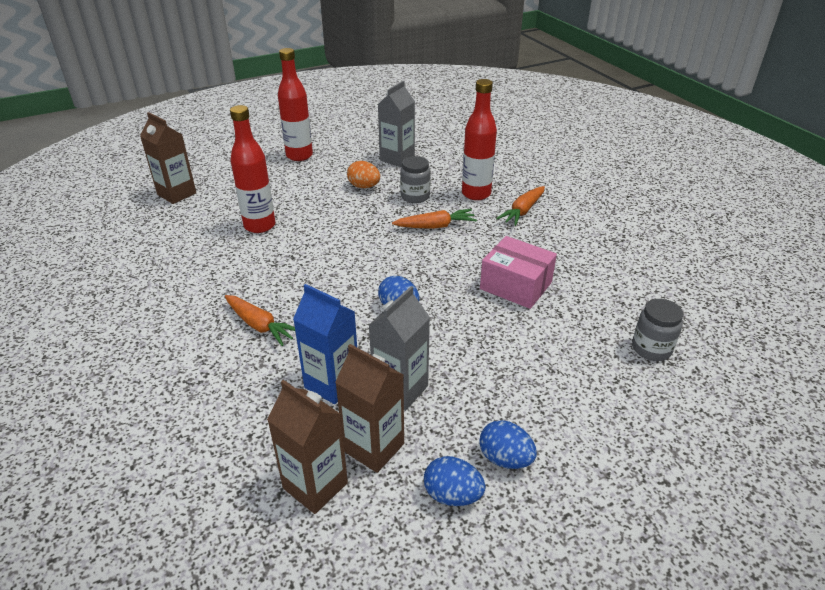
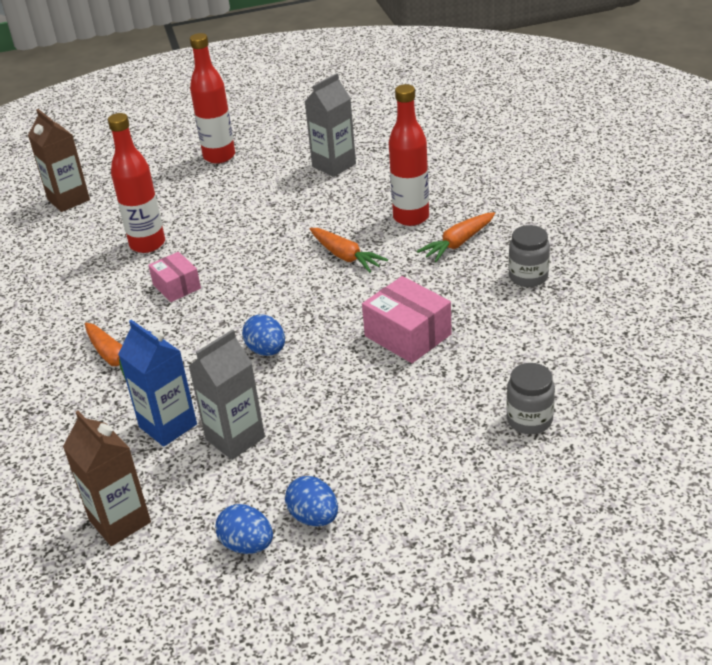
camera: 15 degrees right, 0 degrees up
(298, 259) = (177, 286): none -> pink box
(364, 186) = (281, 201): orange egg -> none
(373, 447) = (187, 492): brown carton -> none
(415, 196) = (336, 217): grey jar -> grey jar (528, 277)
(436, 226) = (345, 256): orange carrot -> orange carrot turned 45 degrees clockwise

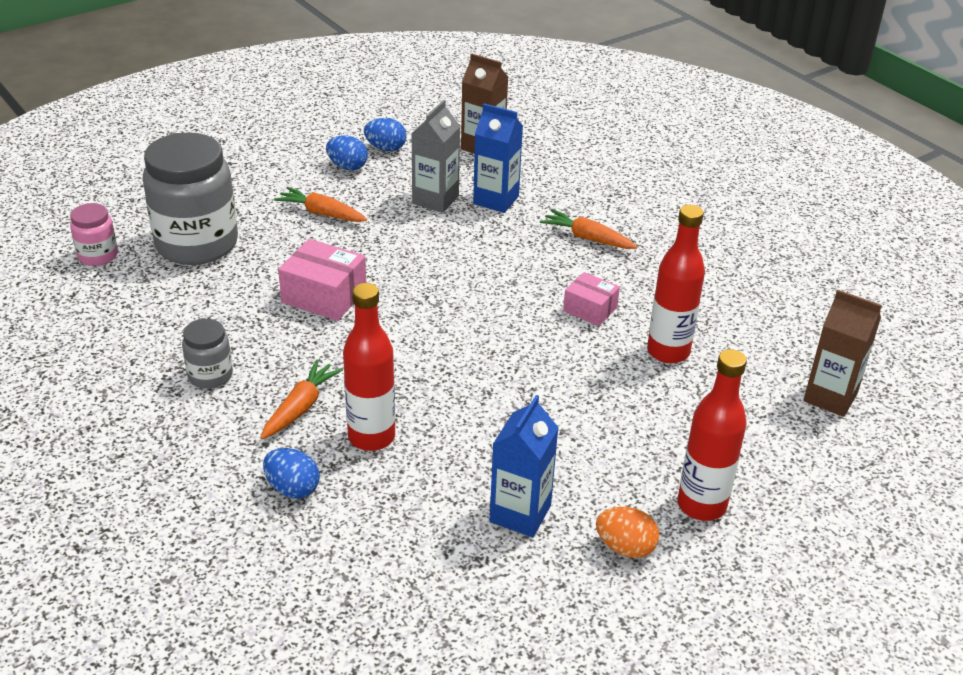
camera: 155 degrees right, 0 degrees up
(266, 350) = (453, 264): blue egg -> blue egg (292, 488)
(283, 144) = (625, 547): none -> orange egg
(334, 165) = (520, 514): grey carton -> blue carton
(345, 256) = (427, 370): orange carrot -> orange carrot (321, 213)
(529, 420) = (197, 244): grey jar -> grey jar, size x2.11
(644, 422) = (98, 256): none -> pink jar

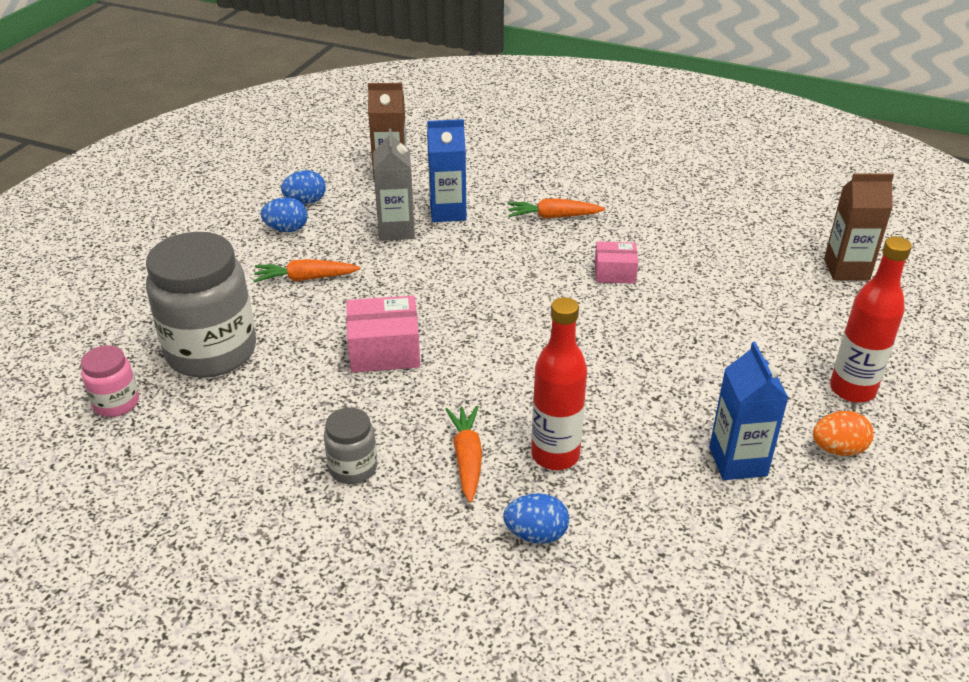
camera: 30 degrees left, 0 degrees up
(668, 352) = (705, 282): red bottle -> none

